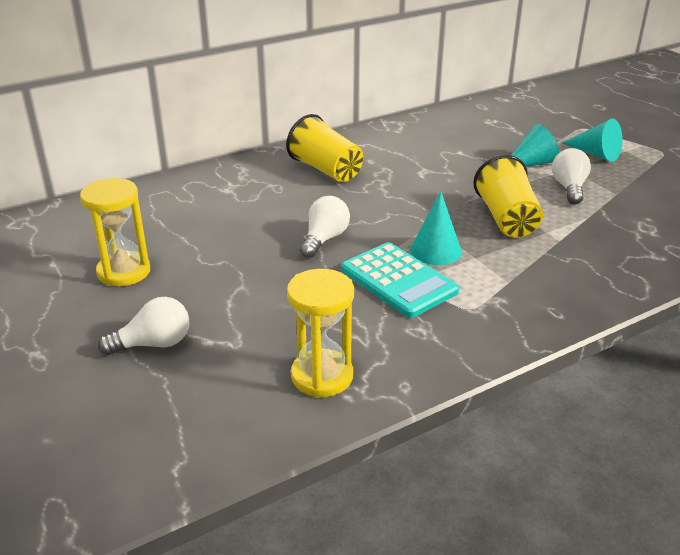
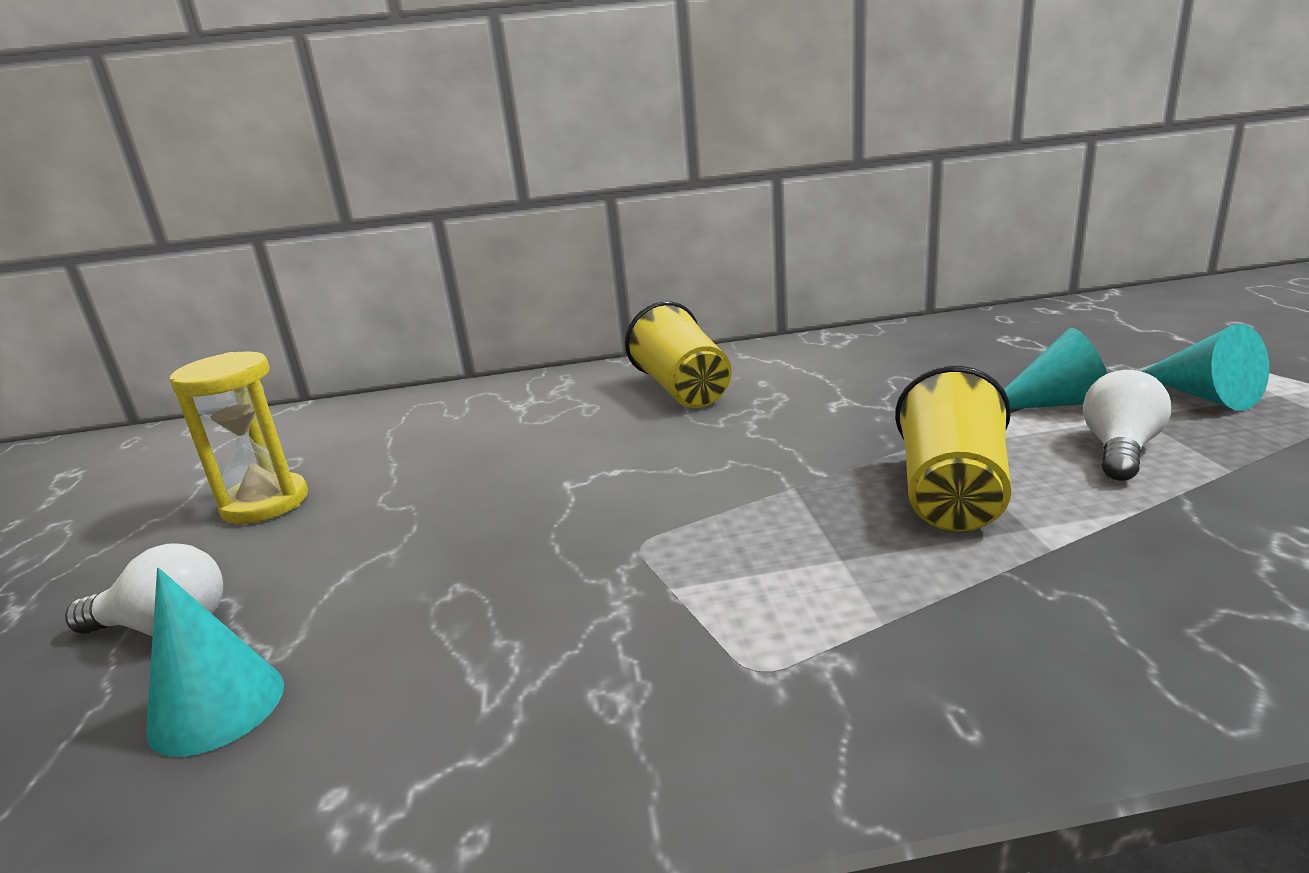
camera: 25 degrees right, 10 degrees down
(322, 376) = (338, 764): yellow hourglass -> none
(324, 239) = (590, 490): white light bulb -> none
(398, 280) = (655, 582): turquoise calculator -> none
(435, 250) = (769, 535): turquoise cone -> turquoise cone (217, 707)

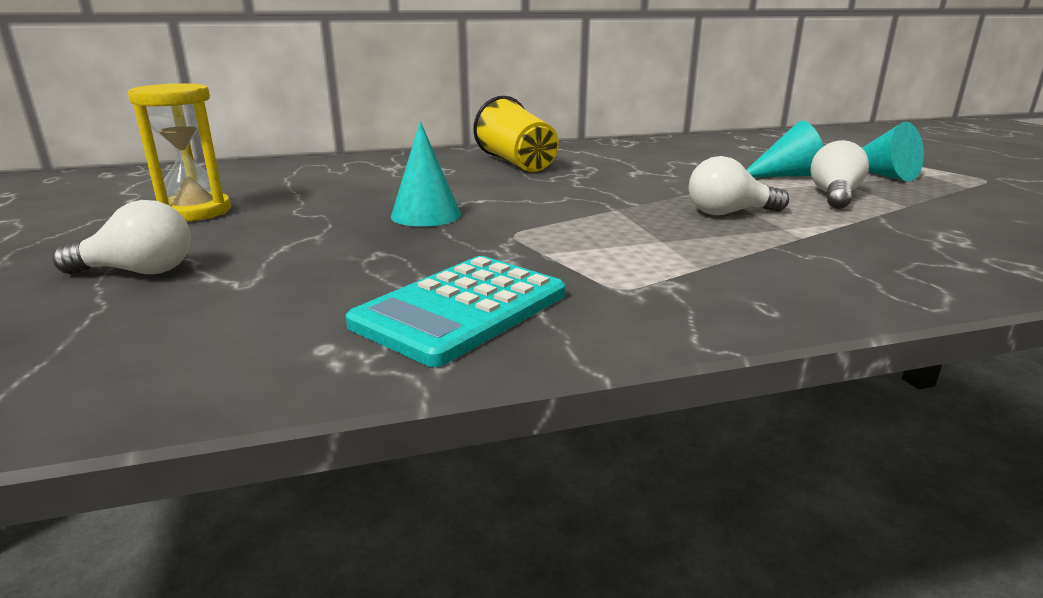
camera: 10 degrees left, 0 degrees up
(217, 707) = (205, 309): turquoise cone -> turquoise cone (426, 215)
(529, 716) = (461, 309): none -> turquoise calculator
(951, 493) = (729, 213): yellow cup -> white light bulb

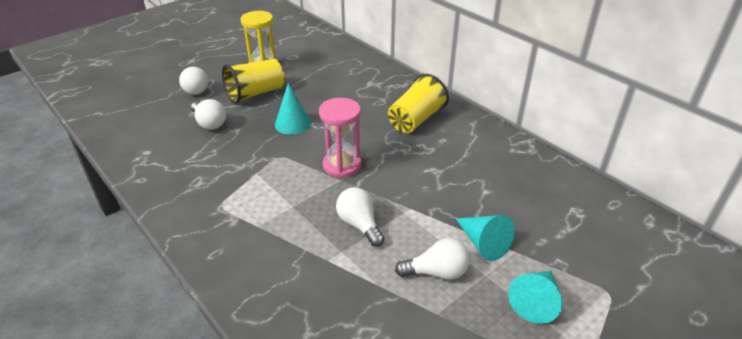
camera: 65 degrees right, 15 degrees up
(277, 226) = (255, 93): none -> yellow cup
(314, 271) = (209, 123): none -> white light bulb
(461, 309) = (184, 170): turquoise calculator -> none
(582, 204) = (342, 165): none -> pink hourglass

